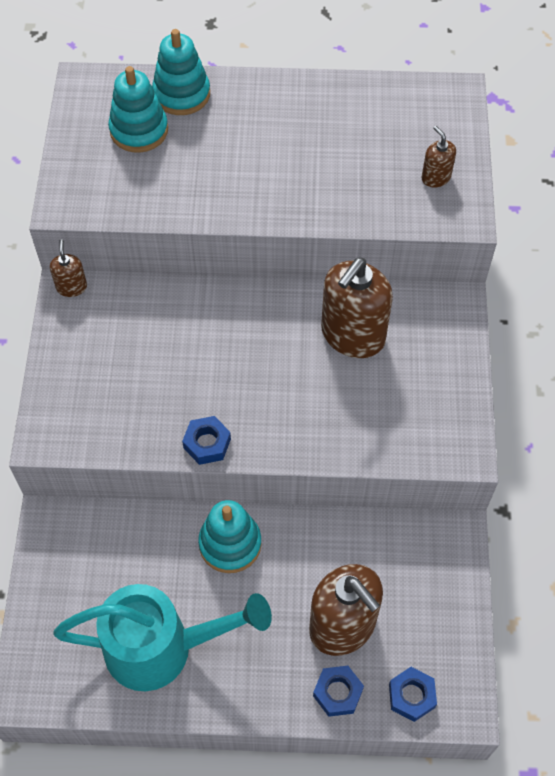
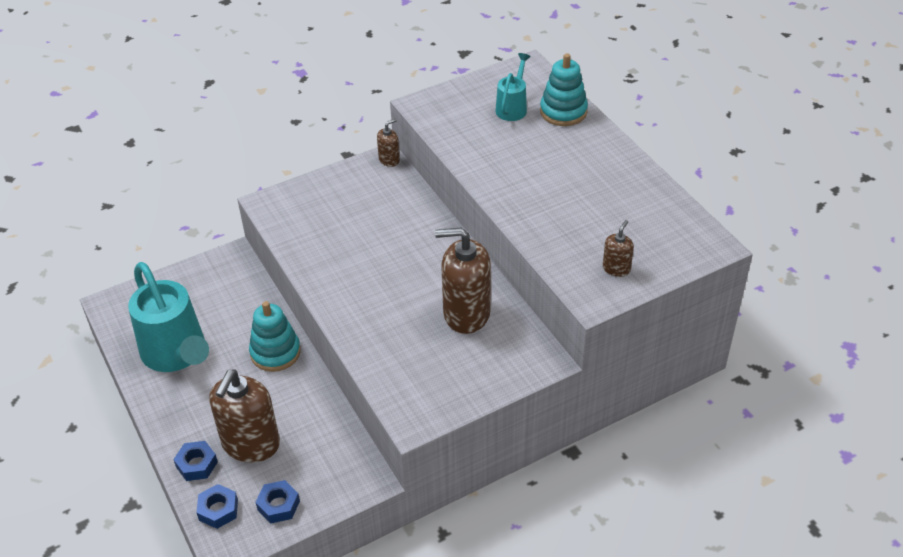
camera: 60 degrees right, 15 degrees down
(139, 130) = (512, 107): turquoise stacking toy -> turquoise watering can
(207, 443) = (317, 279): blue nut -> blue nut (278, 505)

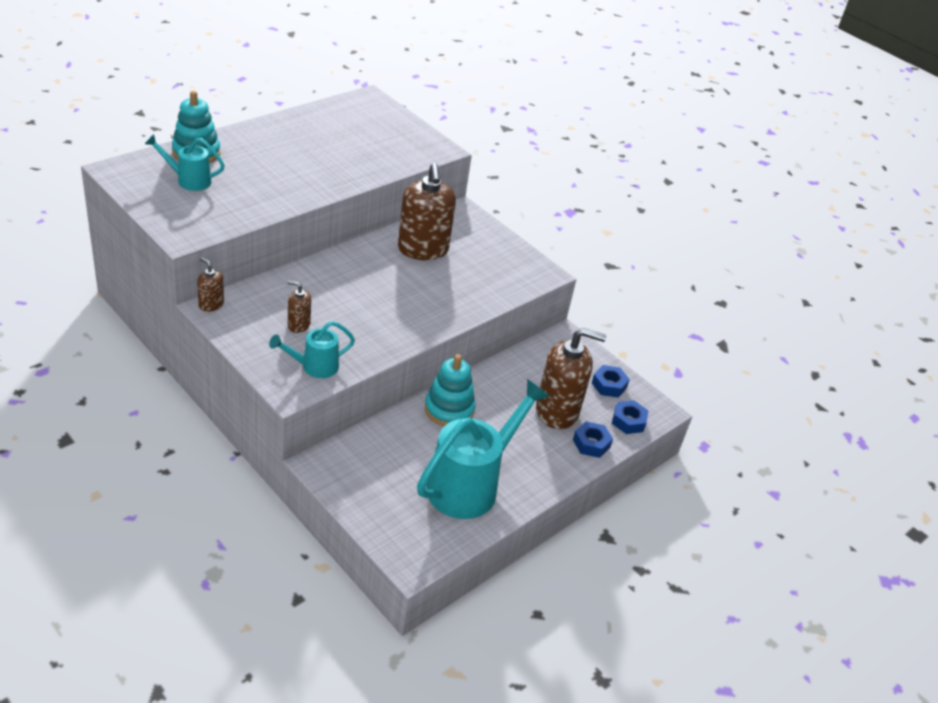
camera: 110 degrees left, 5 degrees down
(293, 219) = (315, 367): none -> turquoise watering can
(616, 268) = (404, 138): brown soap dispenser -> brown soap dispenser (298, 325)

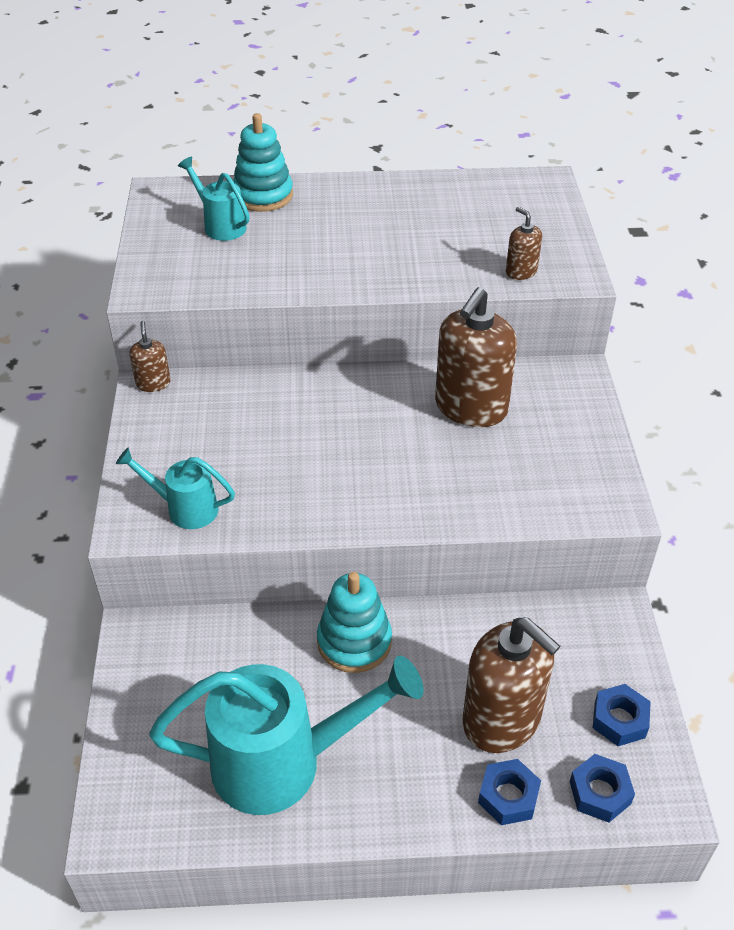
camera: 45 degrees right, 5 degrees up
(298, 325) = (220, 447): brown soap dispenser -> brown soap dispenser (521, 272)

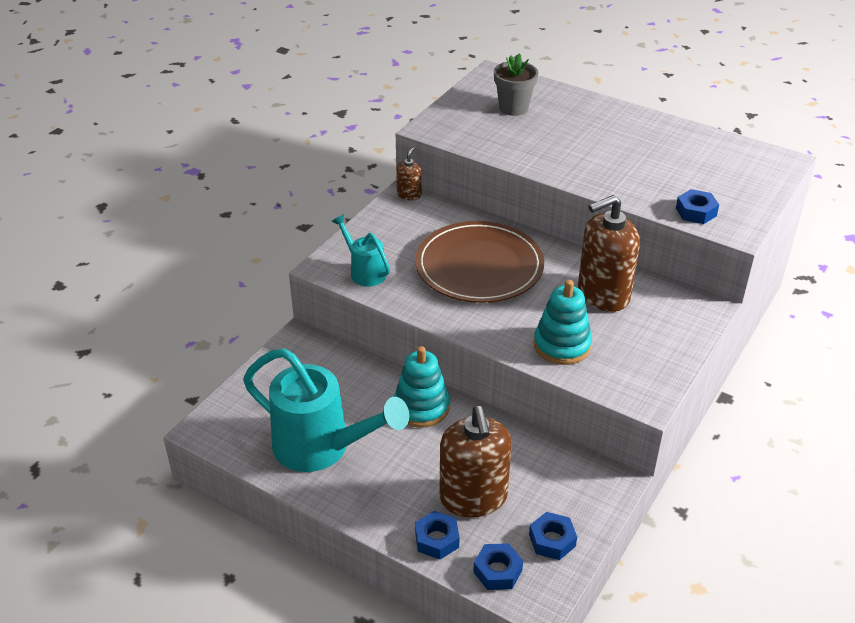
camera: 35 degrees right, 5 degrees down
(221, 225) = (513, 108): turquoise watering can -> grey flower pot
(263, 195) = (560, 99): turquoise stacking toy -> turquoise stacking toy (562, 345)
(313, 437) = (479, 266): none -> brown plate
(521, 272) = (696, 212): brown soap dispenser -> blue nut

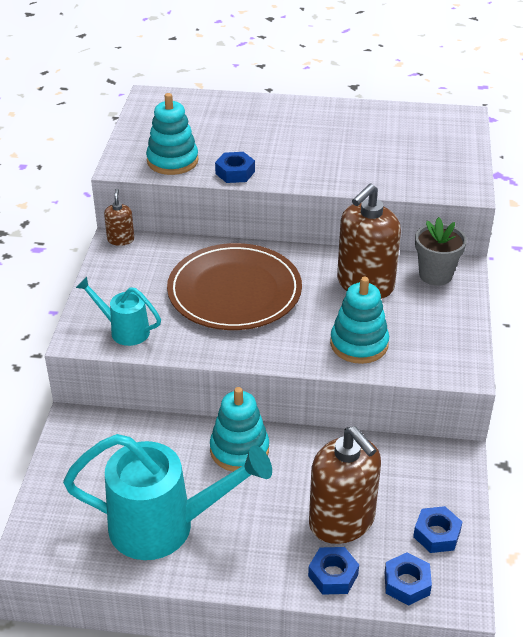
camera: 25 degrees left, 0 degrees up
(475, 134) = (172, 161): none -> turquoise stacking toy
(513, 108) = (193, 126): grey flower pot -> grey flower pot (435, 275)
(696, 212) = (422, 182): blue nut -> blue nut (235, 172)

